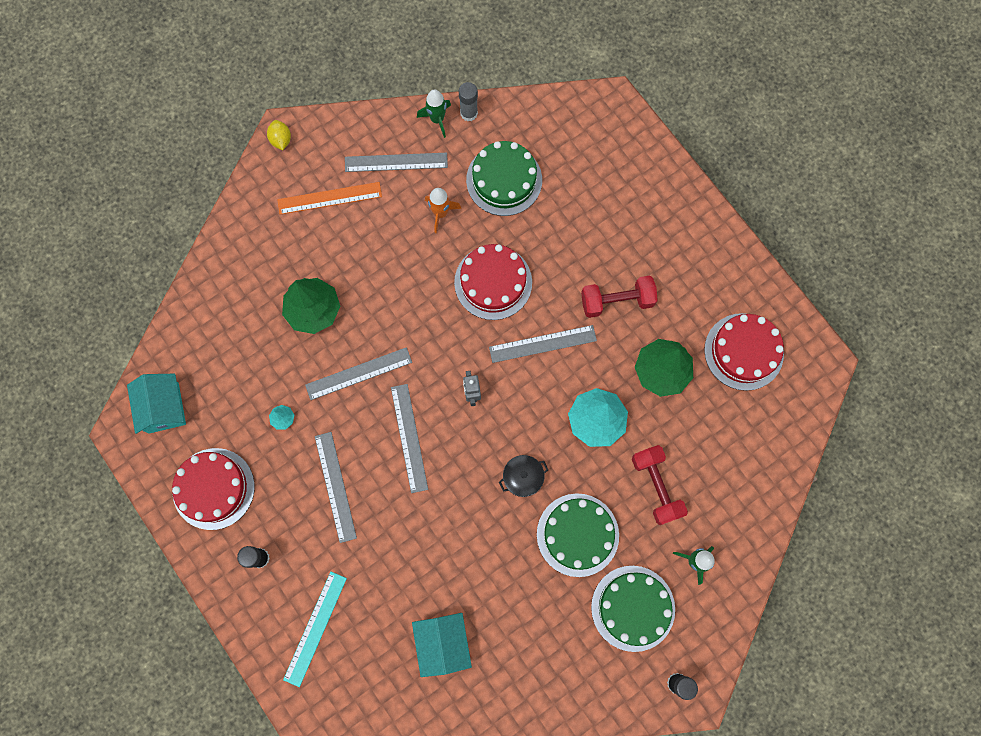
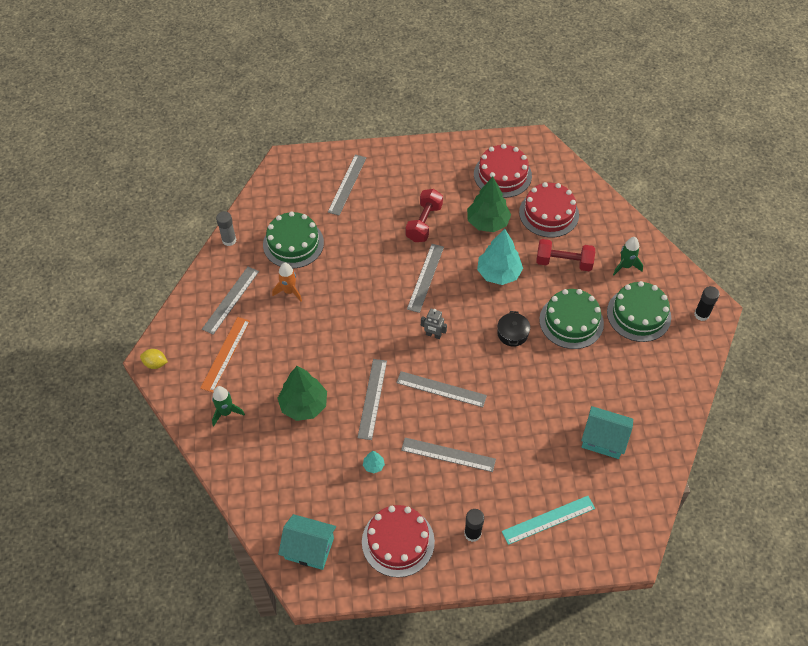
camera: 60 degrees left, 20 degrees down
(315, 628) = (548, 520): turquoise ruler -> turquoise ruler turned 75 degrees counterclockwise
(437, 119) = (218, 260): green rocket -> green rocket (226, 412)
(493, 282) = (362, 285): red cake -> red cake (549, 213)
(619, 188) = (347, 184): none -> grey ruler

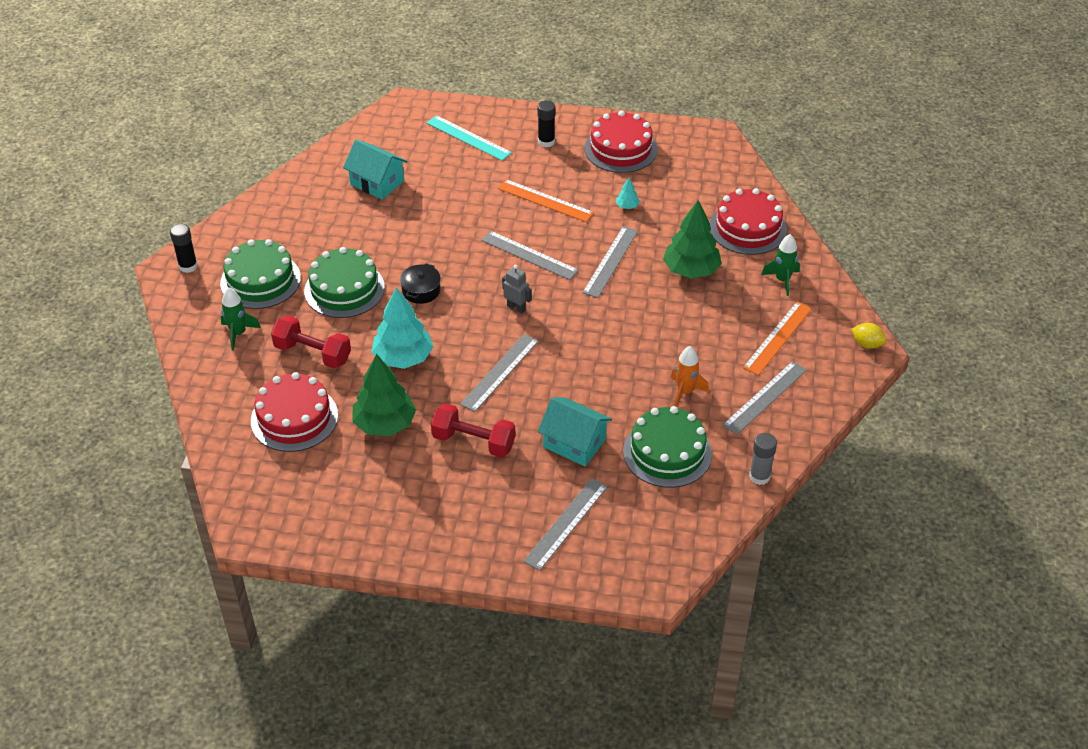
camera: 165 degrees left, 10 degrees down
(309, 548) = (709, 159): turquoise house -> turquoise house (574, 443)
(424, 223) = (473, 442): red dumbbell -> red dumbbell turned 75 degrees clockwise
(448, 454) = (545, 200): grey ruler -> orange ruler
(502, 175) = (328, 487): red cake -> red cake (748, 228)
(548, 520) = (468, 138): turquoise ruler -> turquoise ruler turned 45 degrees clockwise

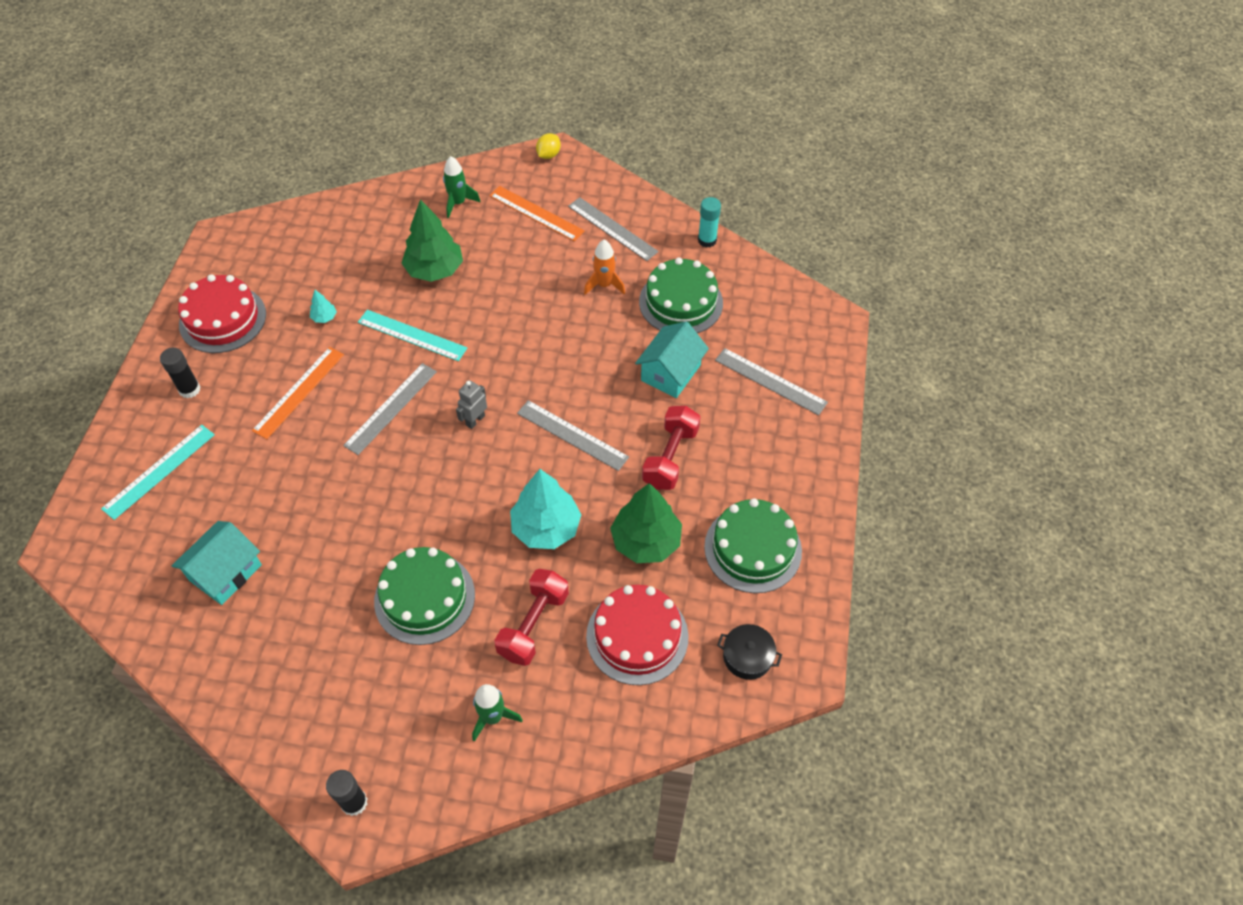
camera: 90 degrees left, 10 degrees up
(260, 280) = (396, 700): green cake -> green cake (753, 548)
(421, 291) = (437, 514): black pot -> black pot (747, 657)
(610, 261) = (412, 335): grey ruler -> turquoise ruler
(748, 228) = (378, 222): red cake -> none
(759, 476) = (707, 240): grey glue stick -> turquoise glue stick

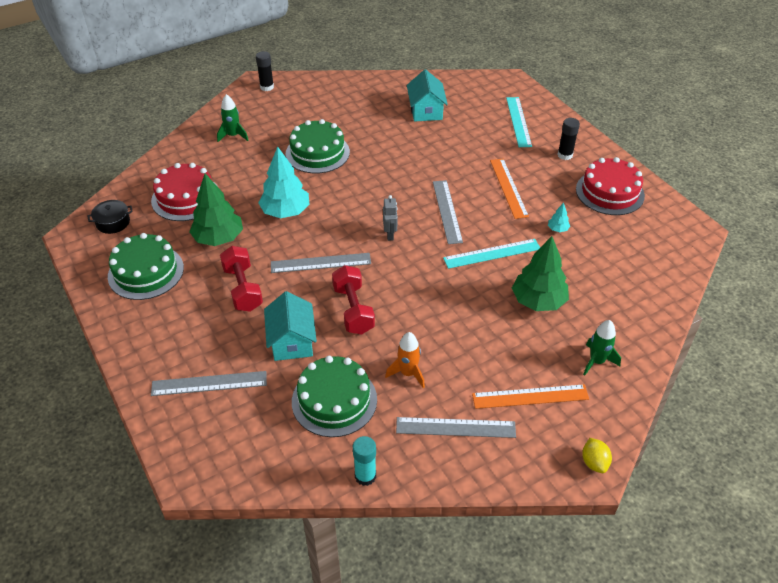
camera: 140 degrees right, 10 degrees down
(533, 625) = (248, 173): red dumbbell -> red dumbbell (353, 310)

